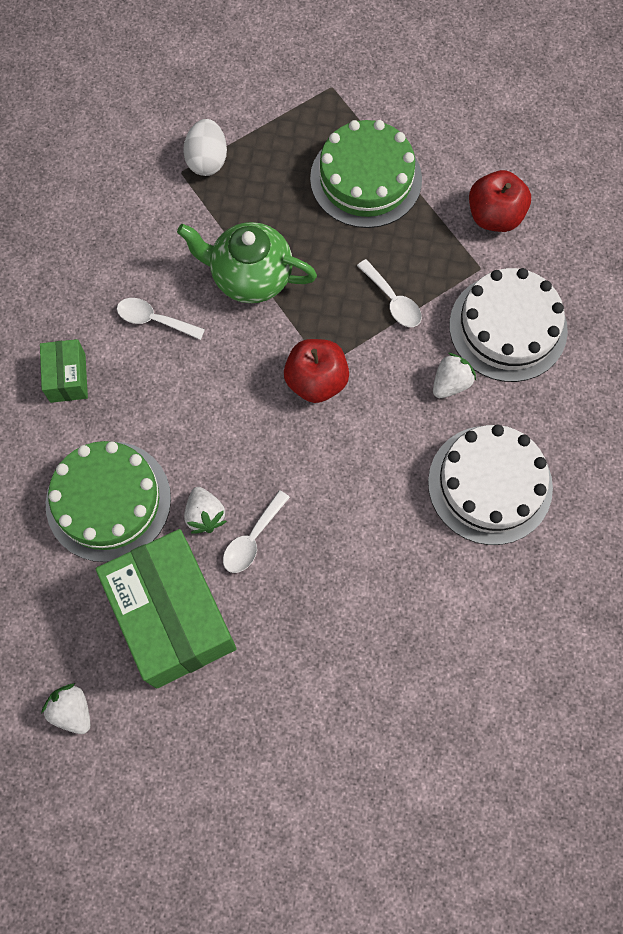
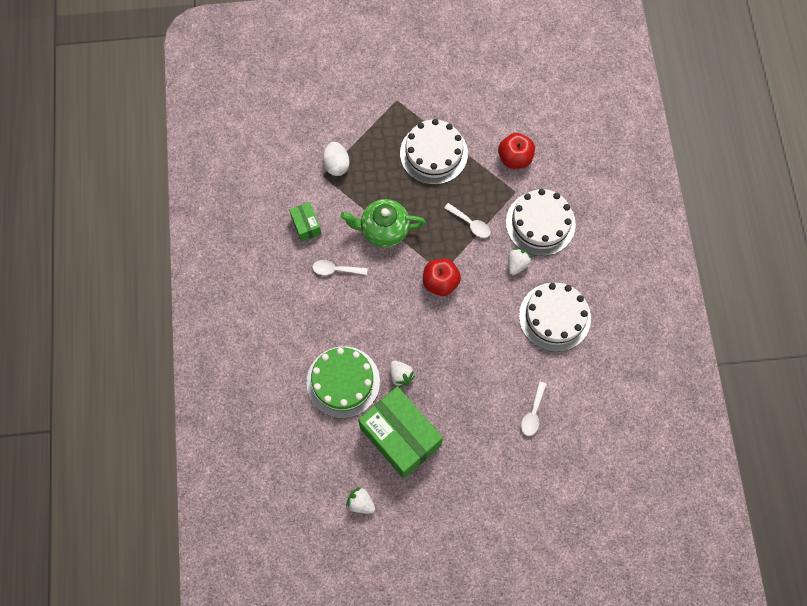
camera: 15 degrees left, 0 degrees up
(68, 377) = (296, 317): green box -> green box (306, 225)
(252, 538) = (431, 382): white spoon -> white spoon (533, 413)
(366, 179) = (433, 153): green cake -> white cake

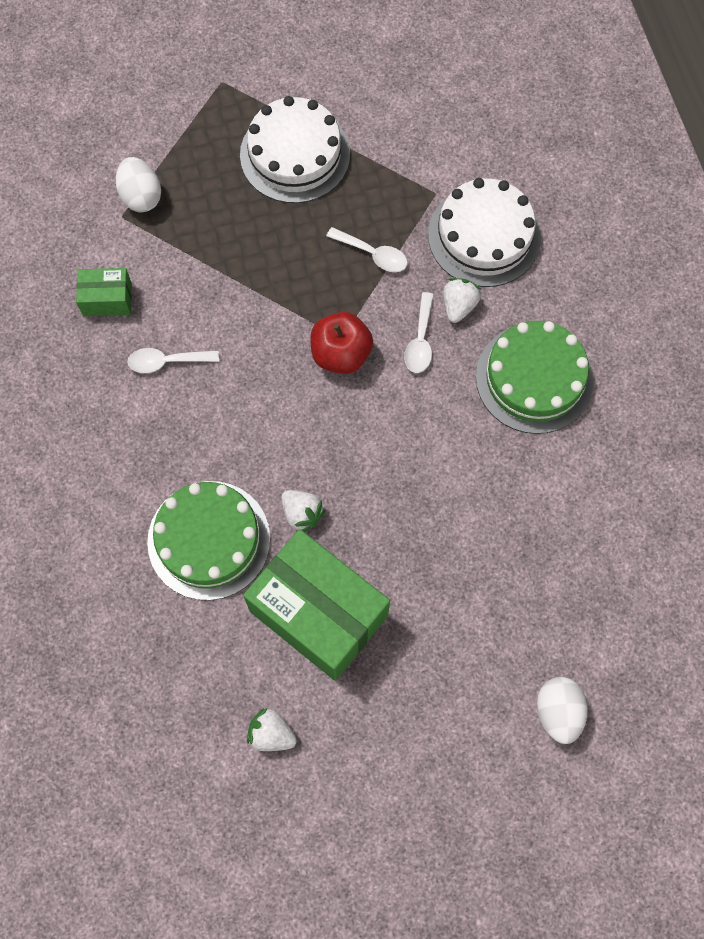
camera: 10 degrees left, 0 degrees up
(306, 225) = (107, 299): green box -> green box turned 60 degrees counterclockwise
(384, 230) = (235, 286): green teapot -> none
(515, 158) = (425, 142): red apple -> none
(531, 520) = (558, 712): none -> white egg
(533, 413) = (528, 537): white spoon -> white spoon (420, 340)
(554, 317) = (534, 378): white cake -> green cake

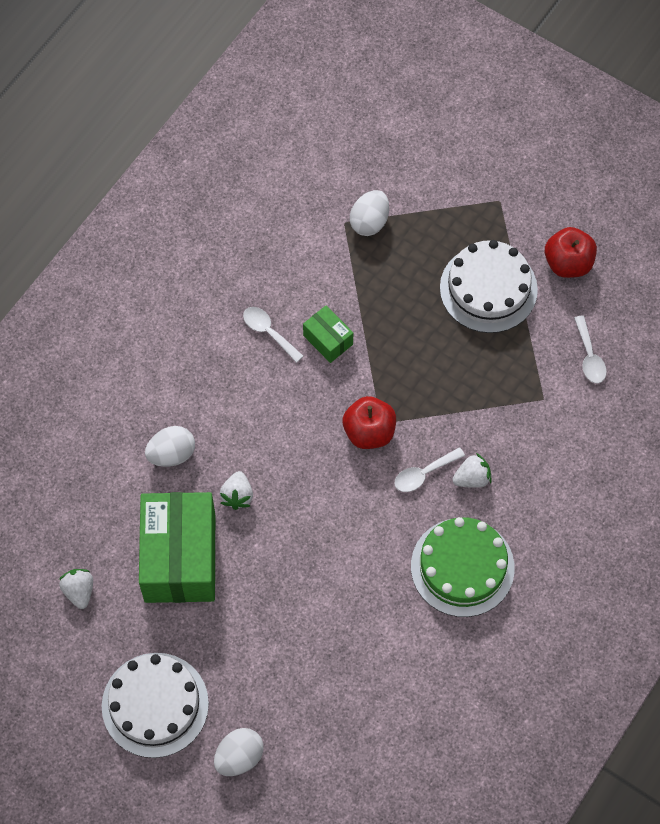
camera: 50 degrees right, 5 degrees down
(107, 299) = (279, 262): green box -> green box (328, 340)
(209, 540) = (171, 454): green cake -> white egg
(329, 77) = (568, 263): none -> red apple
(373, 254) = (460, 395): white spoon -> white spoon (589, 356)
(484, 236) = (540, 454): white cake -> white cake (155, 705)

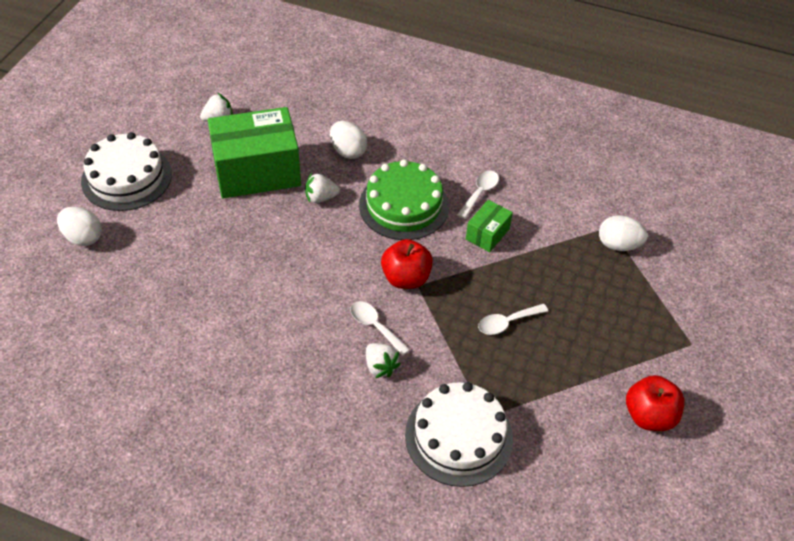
camera: 75 degrees right, 15 degrees down
(462, 567) = (285, 373): green cake -> green cake (403, 205)
(488, 288) = (589, 349): white cake -> white cake (459, 436)
(589, 356) = (549, 452): white spoon -> white spoon (507, 322)

